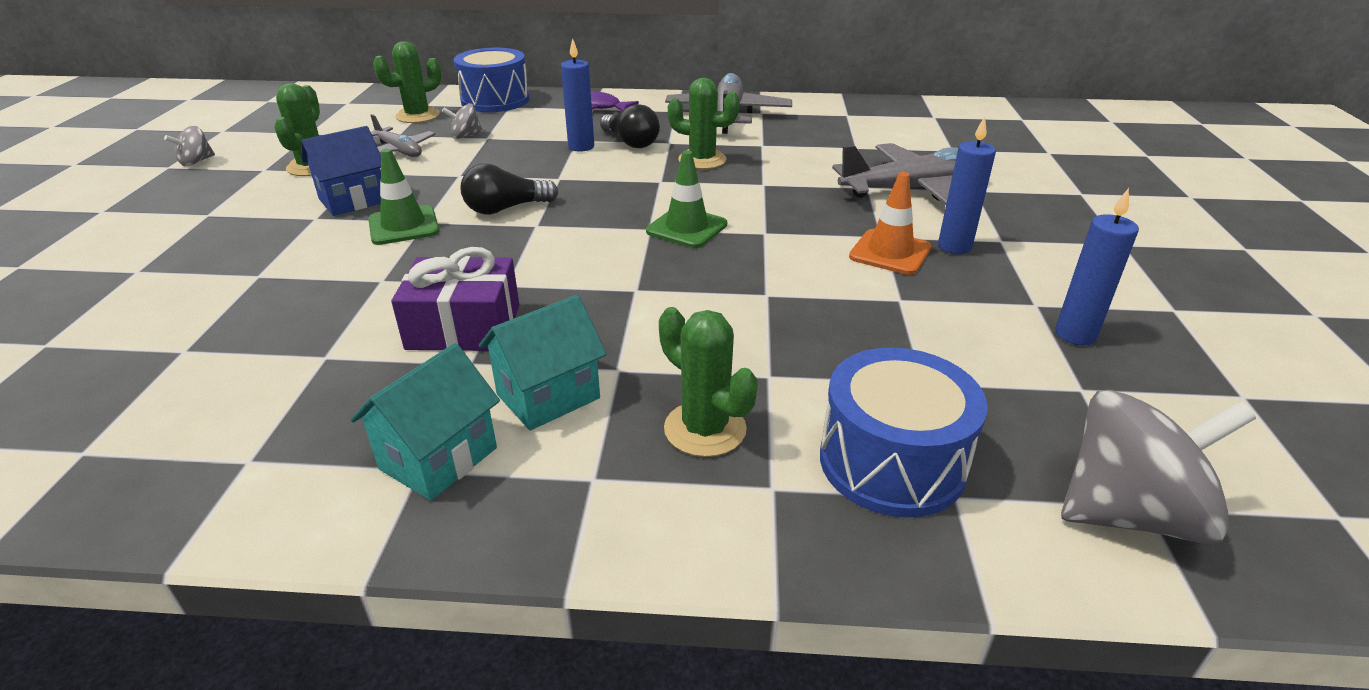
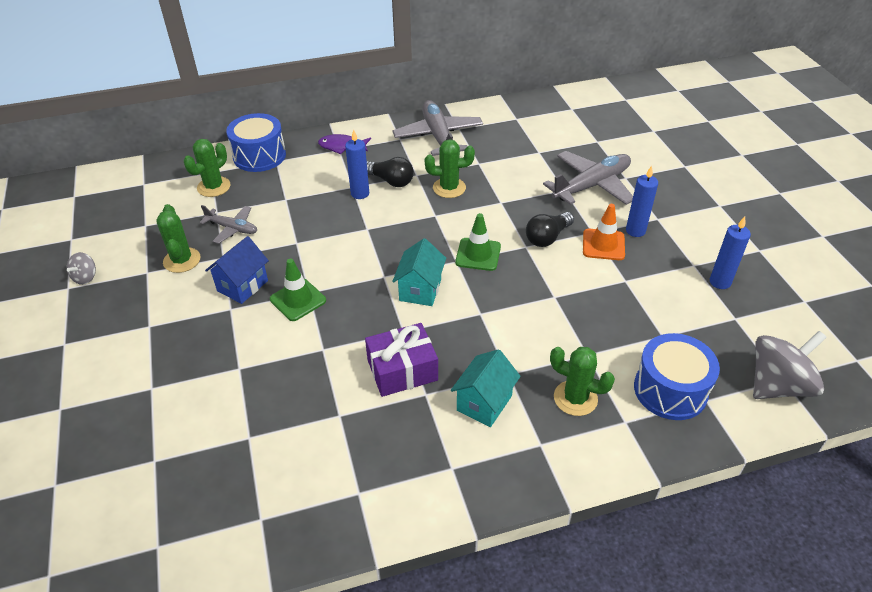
camera: 20 degrees left, 10 degrees up
(438, 458) = (457, 458): turquoise house -> turquoise house (420, 290)
(466, 136) = (269, 201): grey spinning top -> none
(506, 209) = (353, 267): black light bulb -> black light bulb (547, 237)

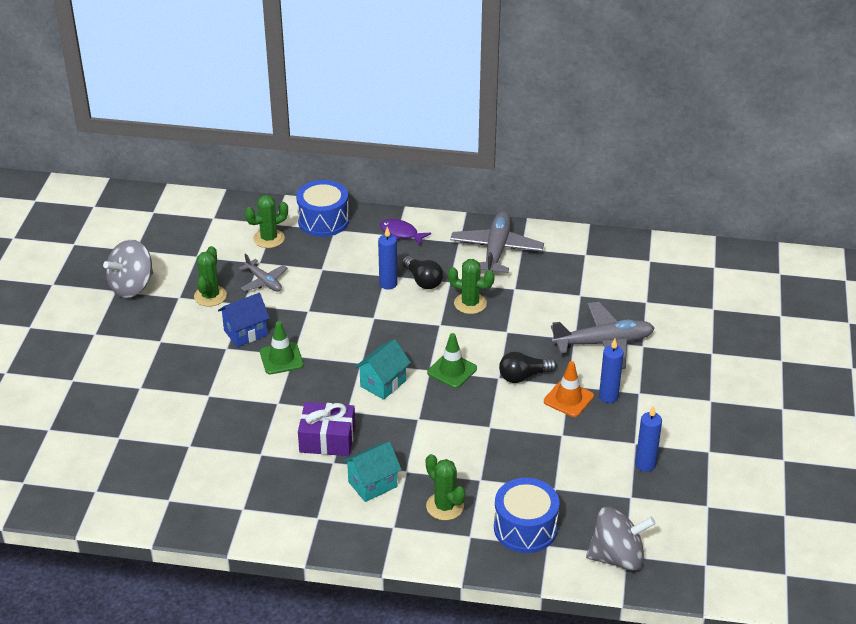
camera: 25 degrees right, 5 degrees down
(85, 277) = (132, 286): grey spinning top -> grey spinning top, size x2.10

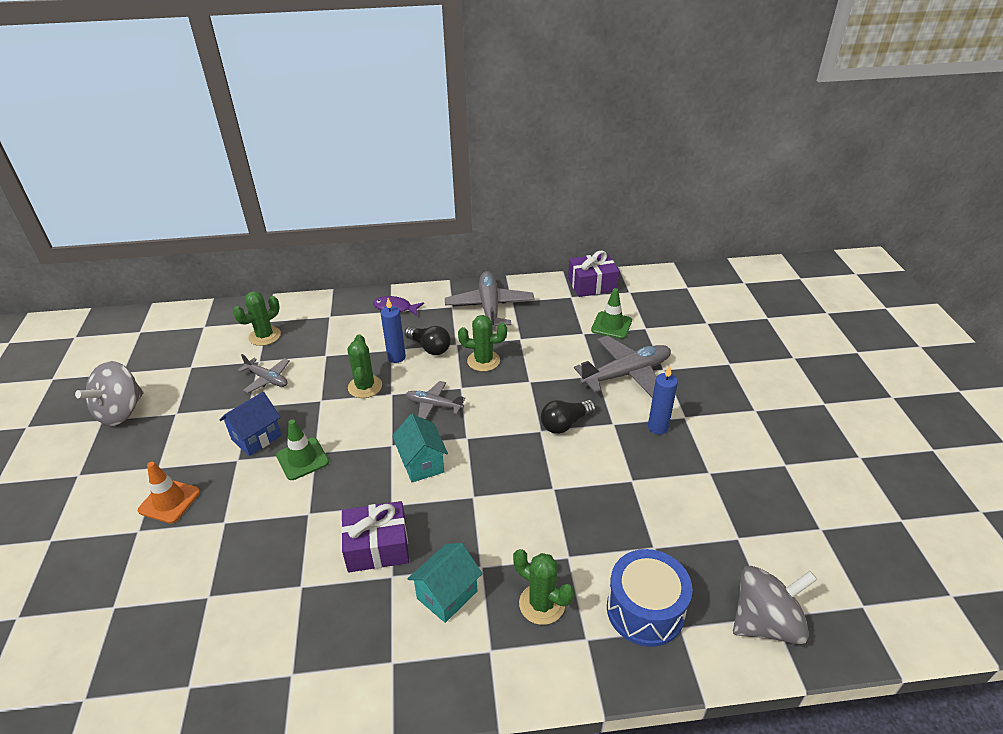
camera: 15 degrees left, 0 degrees up
(210, 296) = (211, 405): green cactus -> green cactus (365, 387)
(323, 220) = (316, 310): blue drum -> none
(383, 383) = (422, 463): turquoise house -> turquoise house turned 45 degrees counterclockwise
(409, 335) = (433, 405): none -> grey plane
(452, 371) = (490, 433): green traffic cone -> green traffic cone (611, 325)
(568, 399) = (620, 438): orange traffic cone -> orange traffic cone (169, 501)
(613, 245) = (592, 284): none -> purple gift
(645, 464) = (732, 495): blue candle -> none

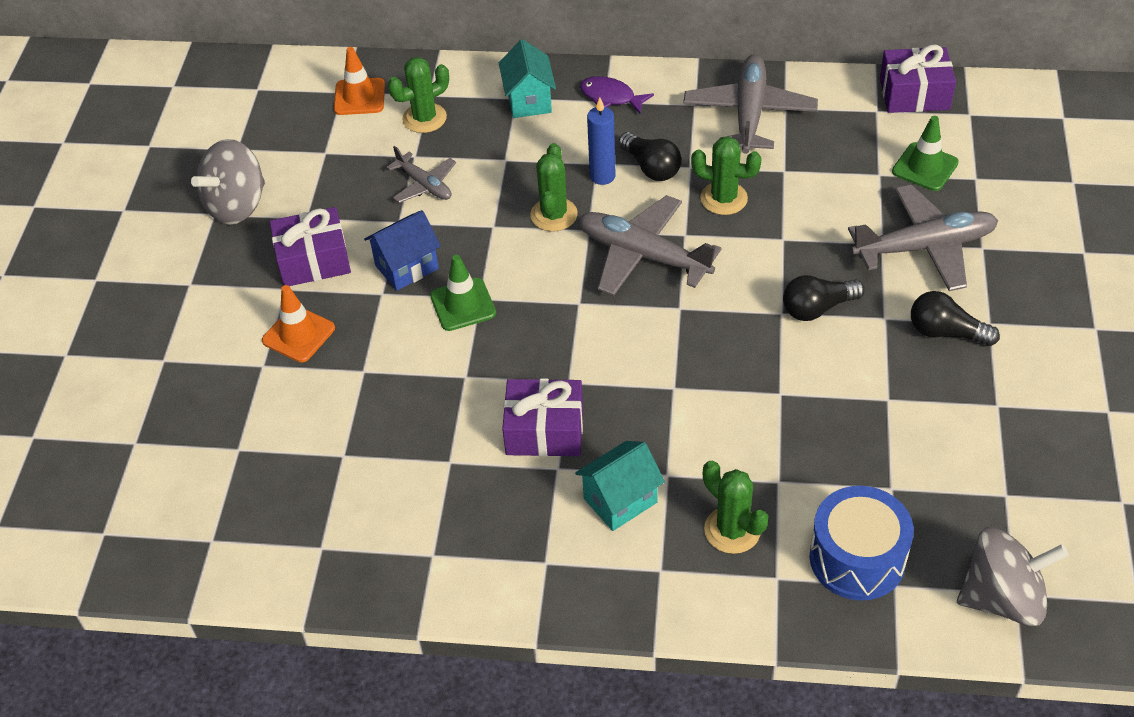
camera: 15 degrees right, 10 degrees up
(182, 443) = (313, 260): none -> purple gift
(216, 328) = (359, 97): none -> orange traffic cone
(422, 463) = (615, 334): turquoise house -> turquoise house (529, 101)
(433, 405) = (643, 255): grey plane -> grey plane, size x1.77
(658, 427) = (946, 332): blue candle -> black light bulb

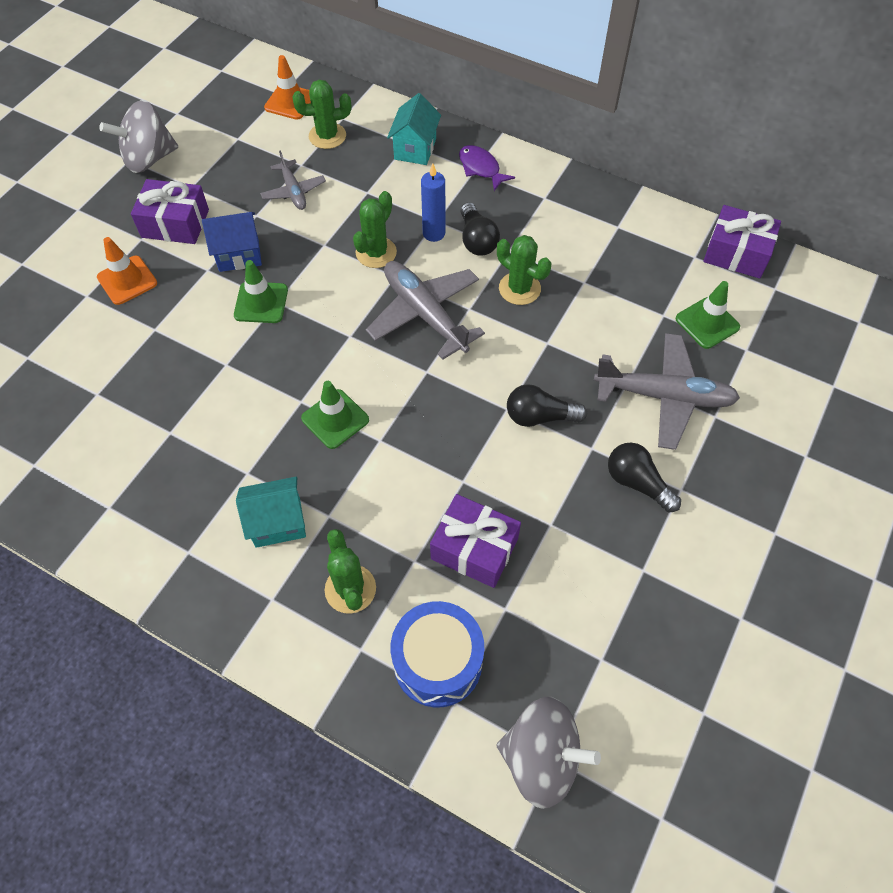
camera: 20 degrees right, 10 degrees up
(544, 430) = (257, 436): purple gift -> purple gift (474, 549)
(615, 385) = (335, 419): none -> green traffic cone
(749, 113) = (585, 221): grey plane -> none

